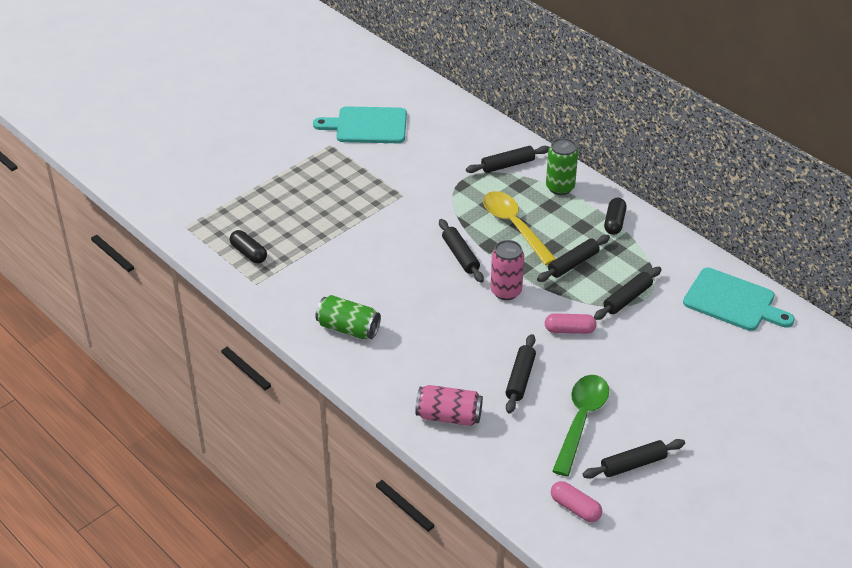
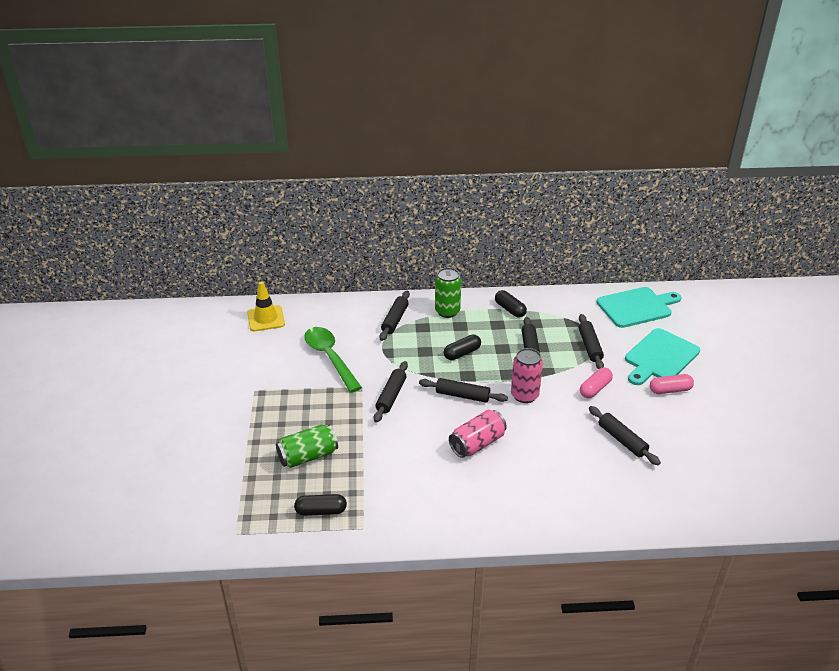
camera: 50 degrees left, 5 degrees down
(348, 328) = (477, 501): green can -> green can (308, 456)
(367, 126) = (260, 359): turquoise cutting board -> turquoise cutting board (660, 357)
(417, 98) = (266, 319): none -> yellow traffic cone
(449, 416) = (629, 500): pink can -> pink can (477, 443)
(514, 226) = (462, 353): yellow spoon -> black capsule
(575, 508) = (776, 488): pink capsule -> pink capsule (670, 390)
(581, 421) = (691, 435): green spoon -> green spoon (330, 358)
(633, 464) = (753, 435): black rolling pin -> black rolling pin (391, 396)

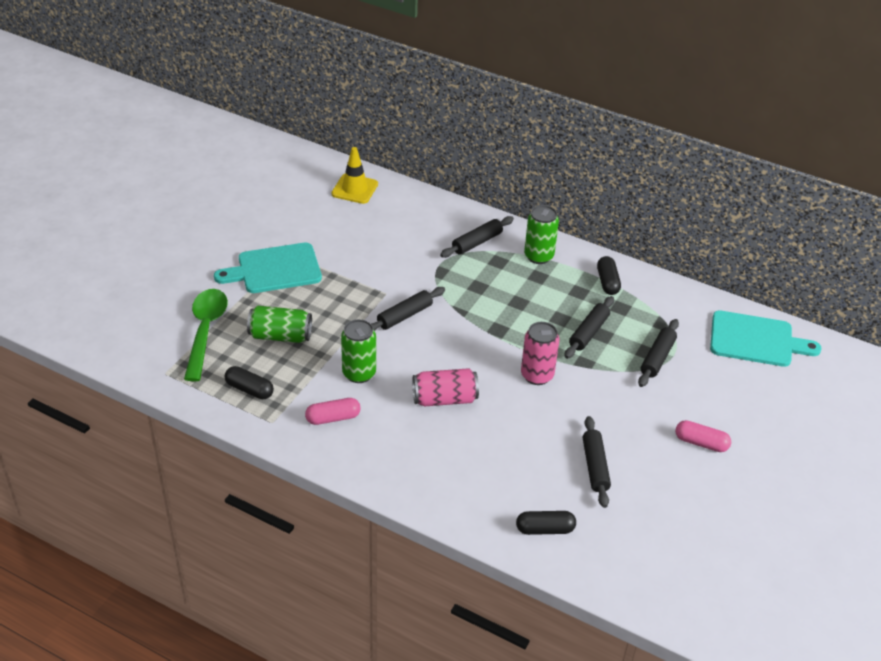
camera: 30 degrees right, 5 degrees up
(330, 358) = (381, 253): green spoon -> green spoon (205, 331)
(396, 455) = (359, 373): none -> green can
(462, 353) = (513, 305): black capsule -> black capsule (545, 529)
(462, 395) = (474, 347): black rolling pin -> none
(595, 389) = (618, 403): pink capsule -> pink capsule (333, 418)
(660, 357) = (726, 404): turquoise cutting board -> turquoise cutting board (275, 269)

